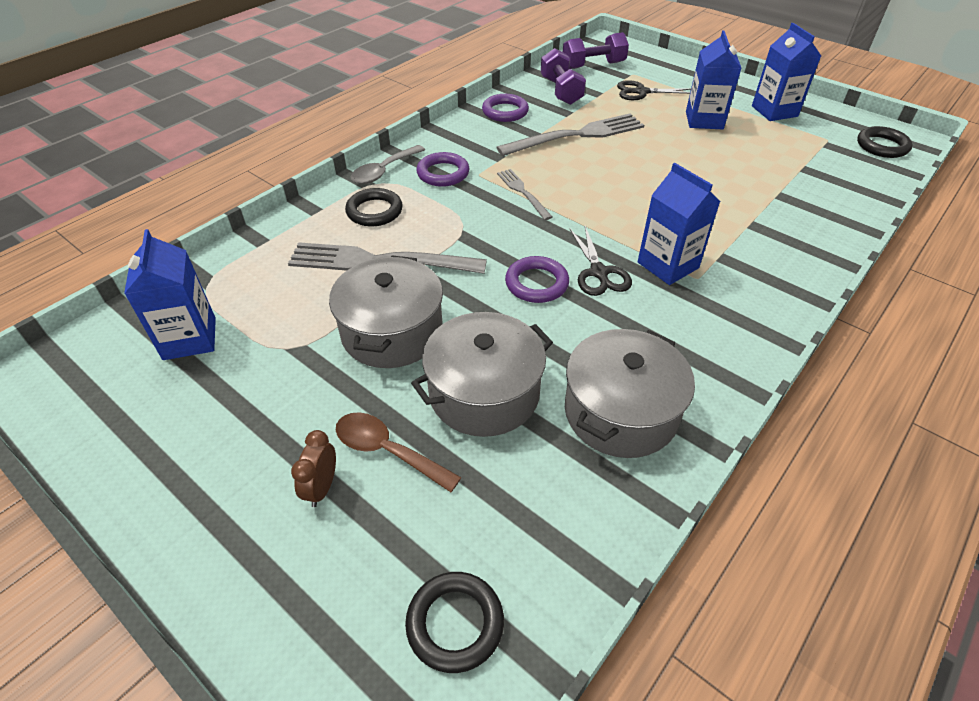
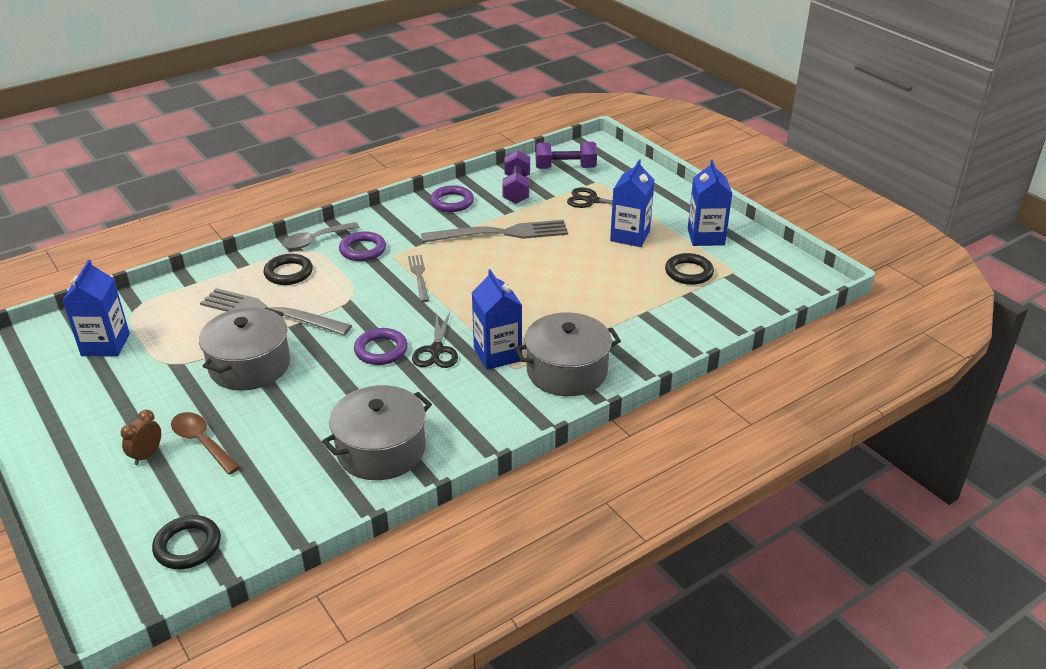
camera: 15 degrees right, 10 degrees down
(484, 393) = (291, 419): grey pot -> grey pot (567, 371)
(882, 146) = (782, 285): black ring -> black ring (689, 272)

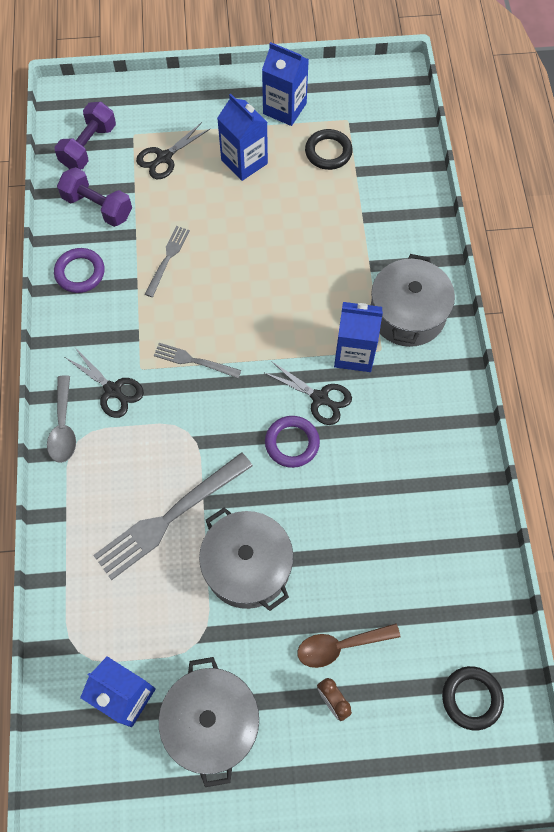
camera: 60 degrees left, 30 degrees up
(288, 273) = (108, 475): black ring -> none
(363, 250) = (113, 390): purple ring -> black scissors
(381, 450) = (430, 500): grey pot -> grey pot (211, 722)
(501, 233) = (168, 258): grey fork -> grey fork, size x0.53

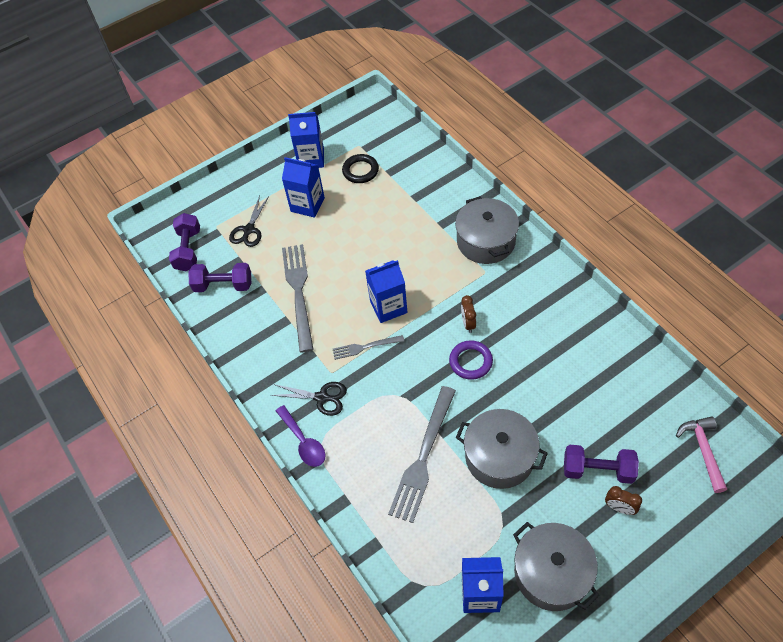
camera: 25 degrees left, 10 degrees down
(63, 427) = (303, 442): grey spoon -> purple spoon
(80, 273) = (241, 334): purple ring -> none
(168, 258) = (298, 292): grey fork -> grey fork, size x1.88
(320, 398) = (468, 323): black scissors -> brown clock
(340, 646) = (597, 470): brown spoon -> purple dumbbell
(354, 353) = (470, 283): blue carton -> blue carton (388, 307)
(471, 698) = (703, 450): black ring -> pink hammer

